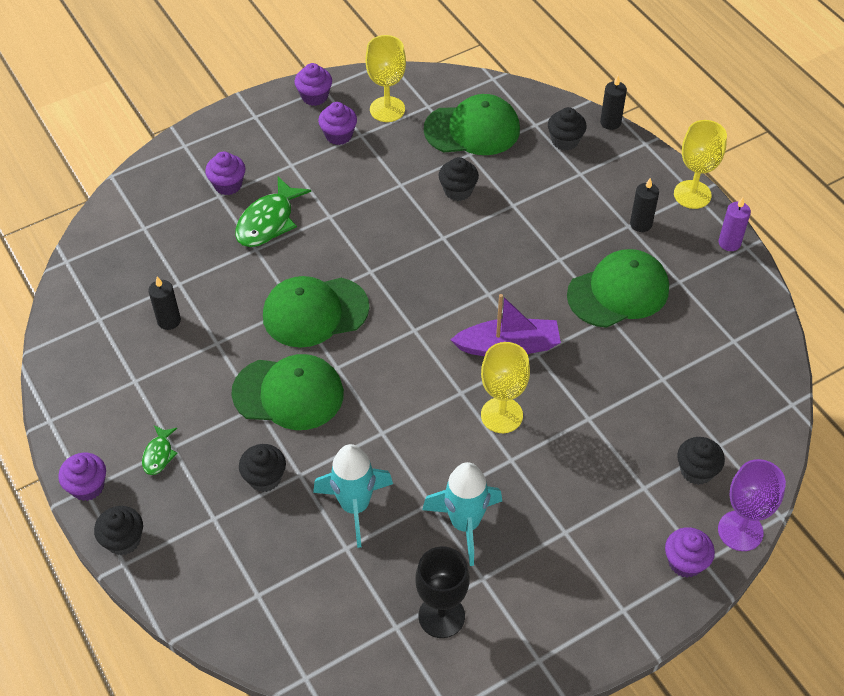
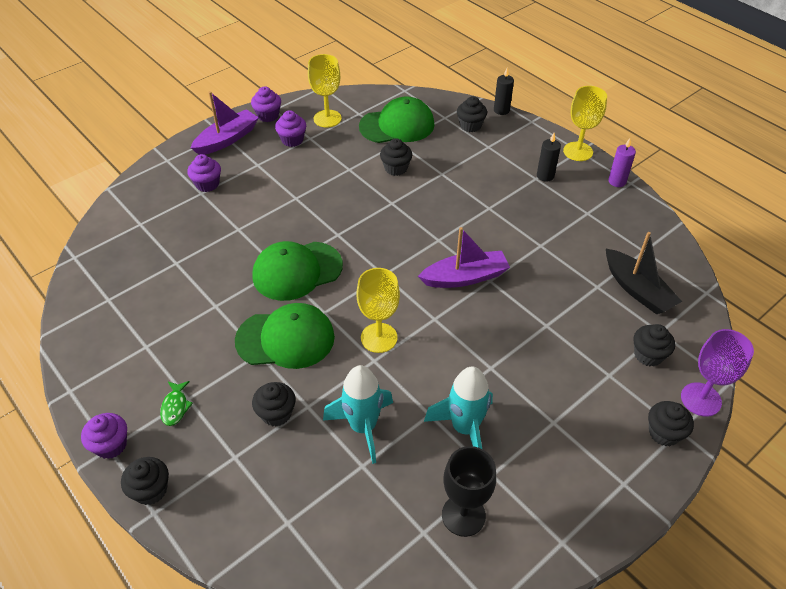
camera: 10 degrees left, 5 degrees down
(169, 321) = (170, 293): black candle -> none
(260, 125) = (227, 139): none -> purple boat
(268, 221) = (245, 207): green fish -> none
(501, 415) = (473, 332): yellow goblet -> yellow goblet (379, 338)
(618, 292) = (542, 226): green cap -> none
(685, 562) = (664, 433): purple cupcake -> black cupcake
(709, 389) = (637, 290): none -> black boat

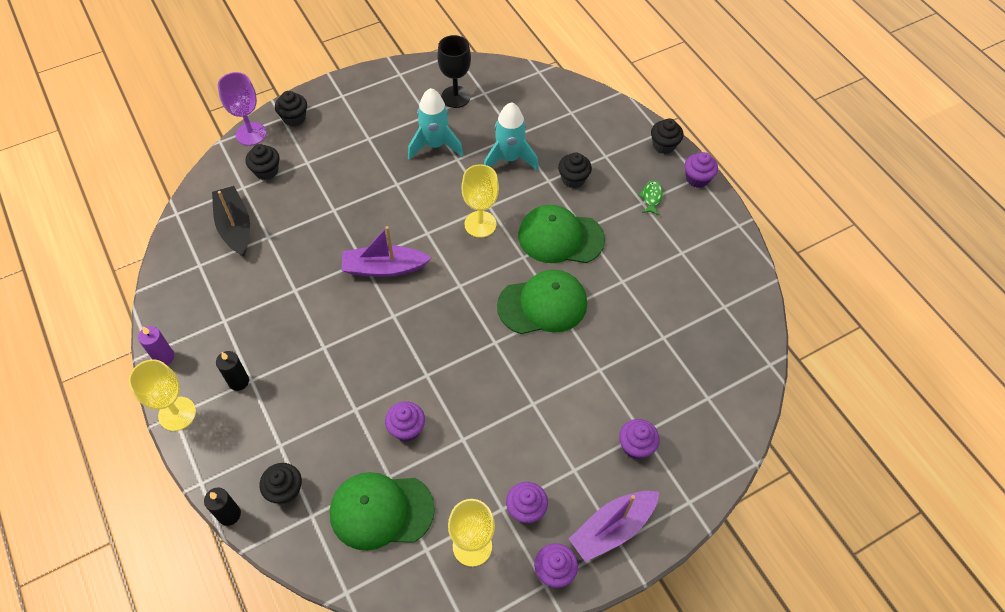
camera: 170 degrees left, 10 degrees up
(396, 168) = (406, 428): black cupcake -> purple cupcake

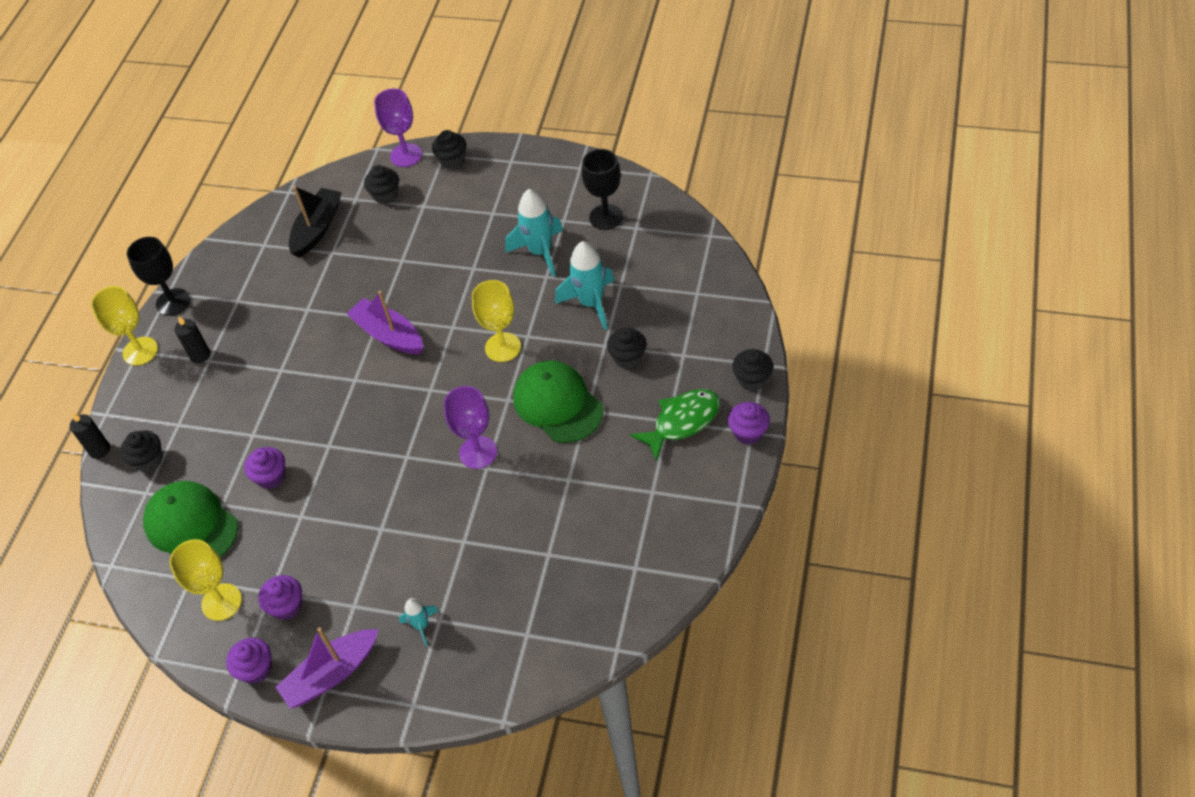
camera: 50 degrees right, 5 degrees down
(164, 357) = (173, 302): purple candle -> black goblet
(542, 305) = (478, 452): green cap -> purple goblet
(612, 528) = (331, 674): purple boat -> purple boat turned 45 degrees counterclockwise
(635, 446) = (421, 626): purple cupcake -> turquoise rocket
(651, 197) = (682, 422): green fish -> green fish, size x1.88

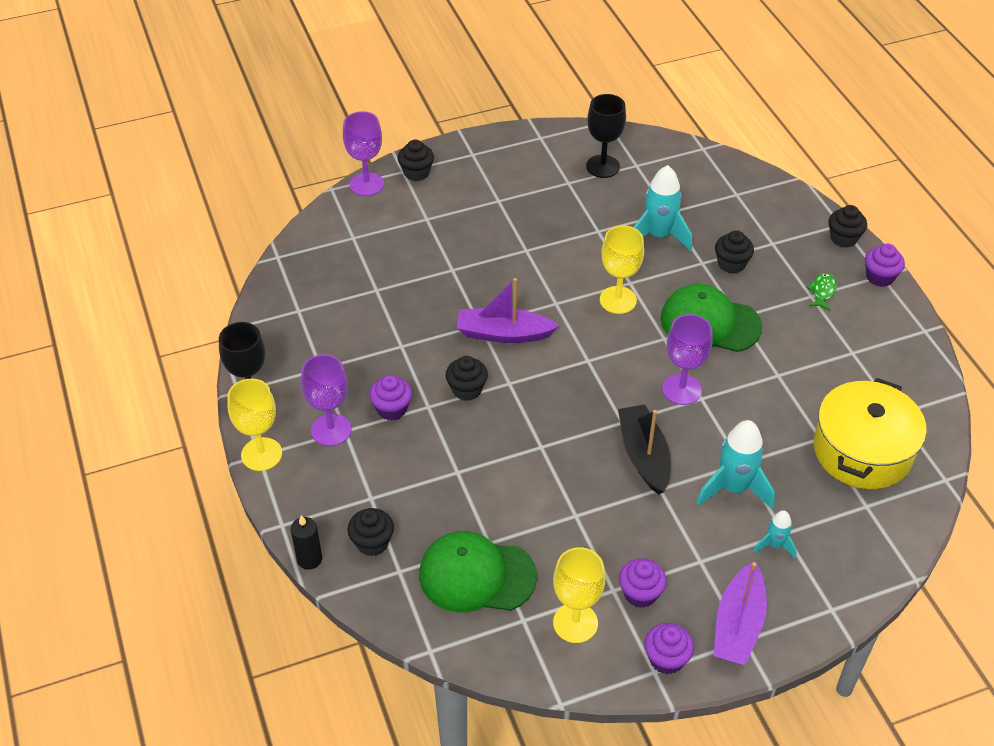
camera: 40 degrees left, 5 degrees down
(200, 355) = (331, 430): black candle -> purple goblet
(271, 477) = (513, 497): purple cupcake -> purple cupcake (392, 409)
(317, 229) = (340, 276): black boat -> black boat (644, 456)
(385, 195) = (380, 223): black cupcake -> black cupcake (467, 389)
(540, 252) = (573, 214): turquoise rocket -> turquoise rocket (734, 488)
(571, 585) = (862, 451): none -> yellow pot
(682, 422) = (822, 292): green fish -> green fish, size x0.53

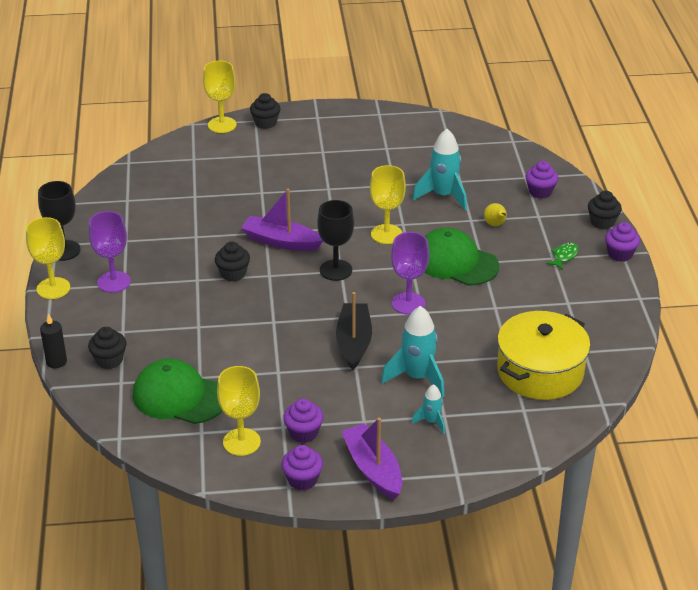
camera: 15 degrees right, 10 degrees down
(367, 184) = (222, 125): purple goblet -> yellow goblet
(392, 409) = (167, 276): purple cupcake -> purple cupcake (540, 192)
(603, 166) = (421, 141): black goblet -> black goblet (336, 270)
(731, 264) = (495, 225): black cupcake -> yellow pear
(738, 625) = (373, 469): purple boat -> purple boat turned 120 degrees clockwise

